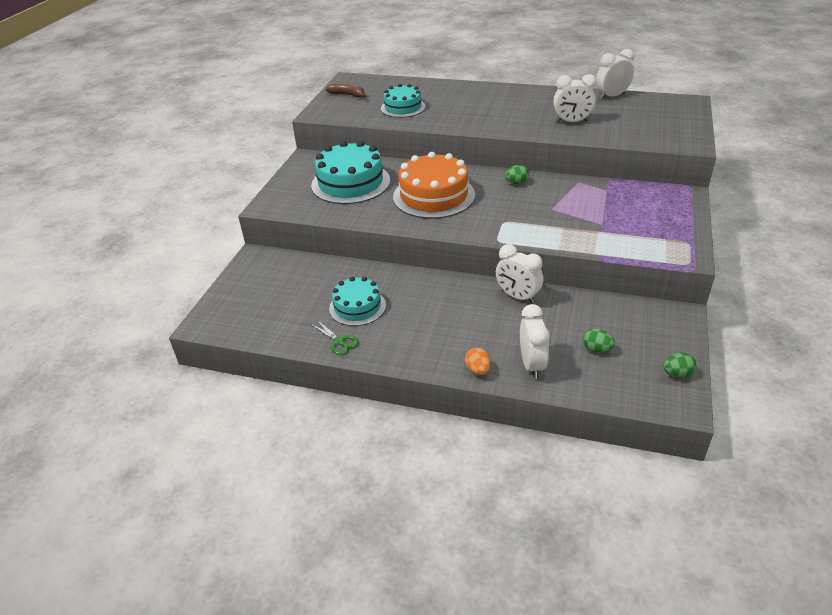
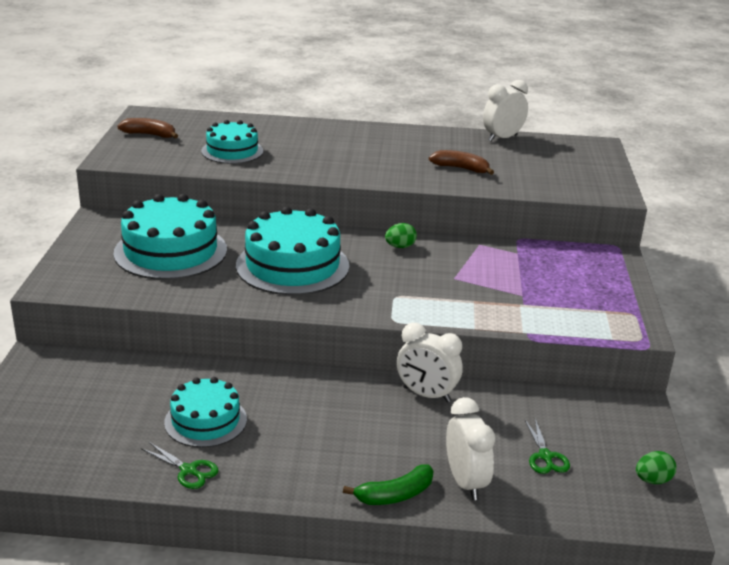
camera: 15 degrees left, 10 degrees down
(434, 196) = (292, 265): orange cake -> turquoise cake
(478, 370) = (395, 495): orange egg -> green banana
(572, 122) = (461, 168): white clock -> brown banana
(597, 349) = (545, 456): green egg -> green scissors

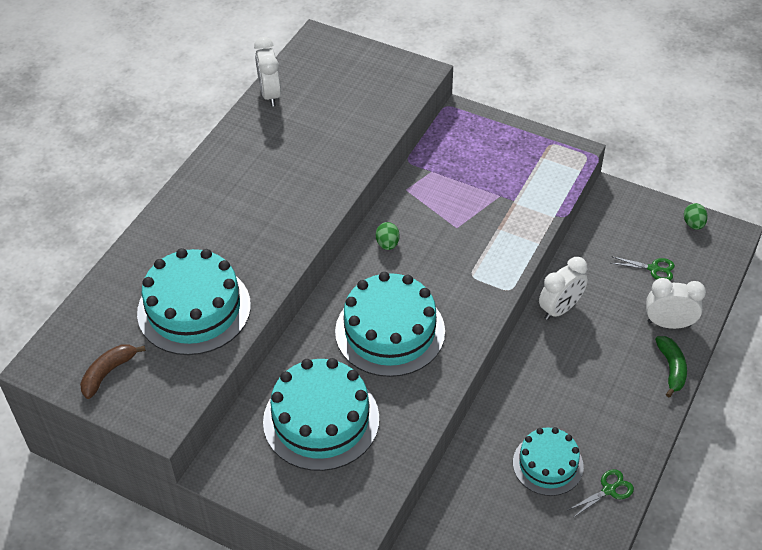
camera: 65 degrees left, 20 degrees up
(232, 151) = (194, 309): turquoise cake -> turquoise cake, size x1.63
(461, 168) = (323, 148): brown banana -> none

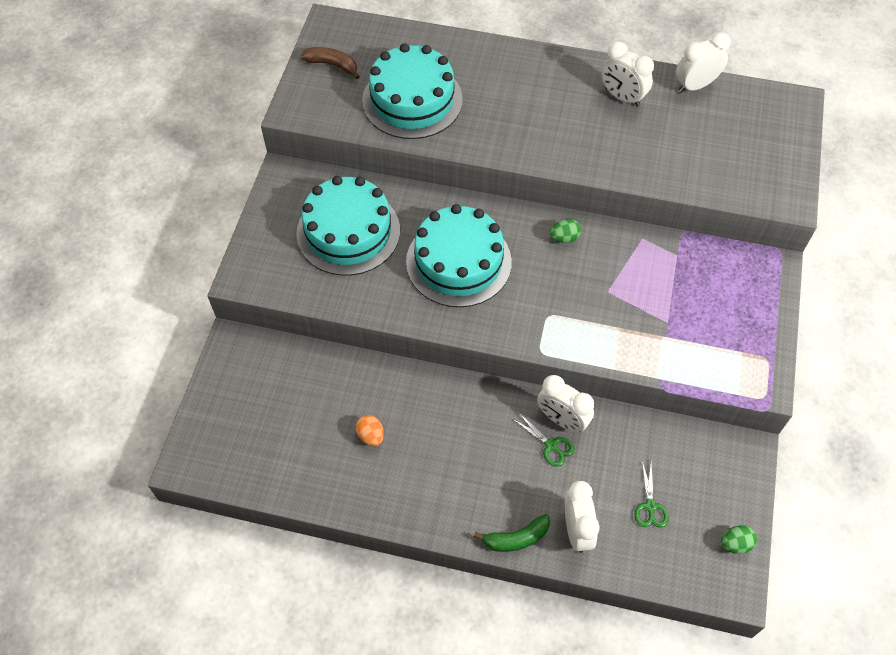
camera: 75 degrees right, 10 degrees up
(262, 146) = (622, 97): none -> white clock
(548, 464) = (371, 435): turquoise cake -> orange egg
(609, 490) = (354, 493): green scissors -> green scissors (551, 446)

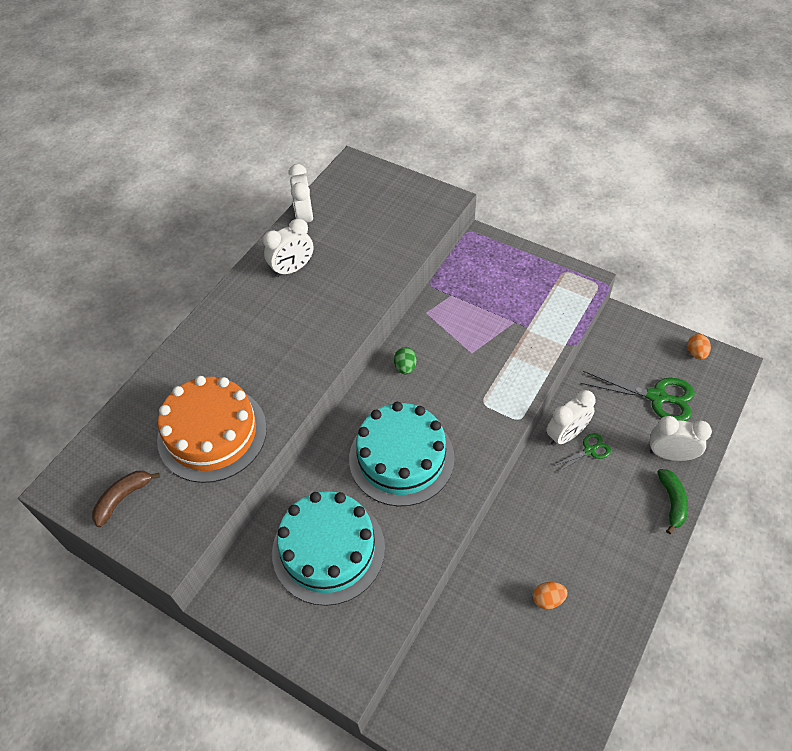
camera: 70 degrees left, 5 degrees down
(412, 100) = (212, 433): turquoise cake -> orange cake
(650, 506) = (657, 397): green scissors -> green scissors, size x1.86
(735, 544) = (696, 353): green egg -> orange egg

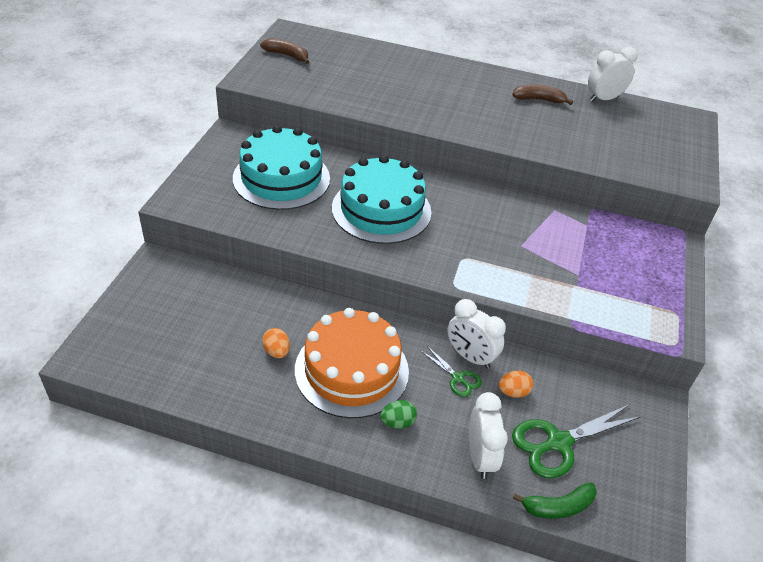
camera: 70 degrees right, 10 degrees down
(212, 433) = (353, 83): orange cake -> orange cake (351, 370)
(292, 269) = (539, 99): white clock -> brown banana
(405, 367) = (481, 202): green egg -> green egg (397, 422)
(657, 397) = (558, 443): green scissors -> green scissors turned 60 degrees clockwise
(672, 502) = (416, 459): green banana -> green banana (558, 506)
(696, 353) = (649, 487): orange egg -> orange egg (513, 392)

